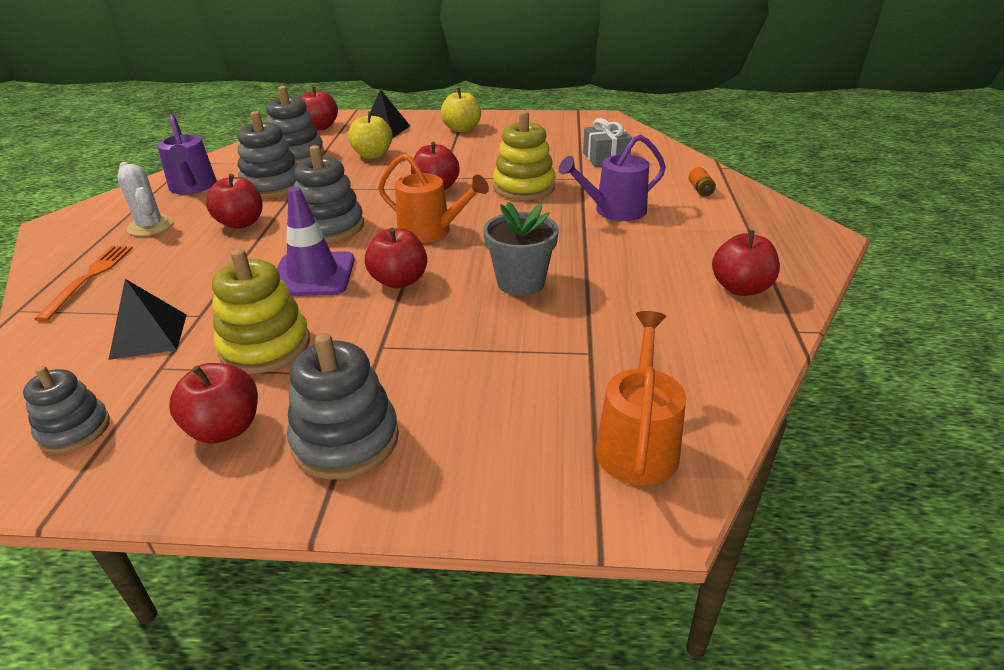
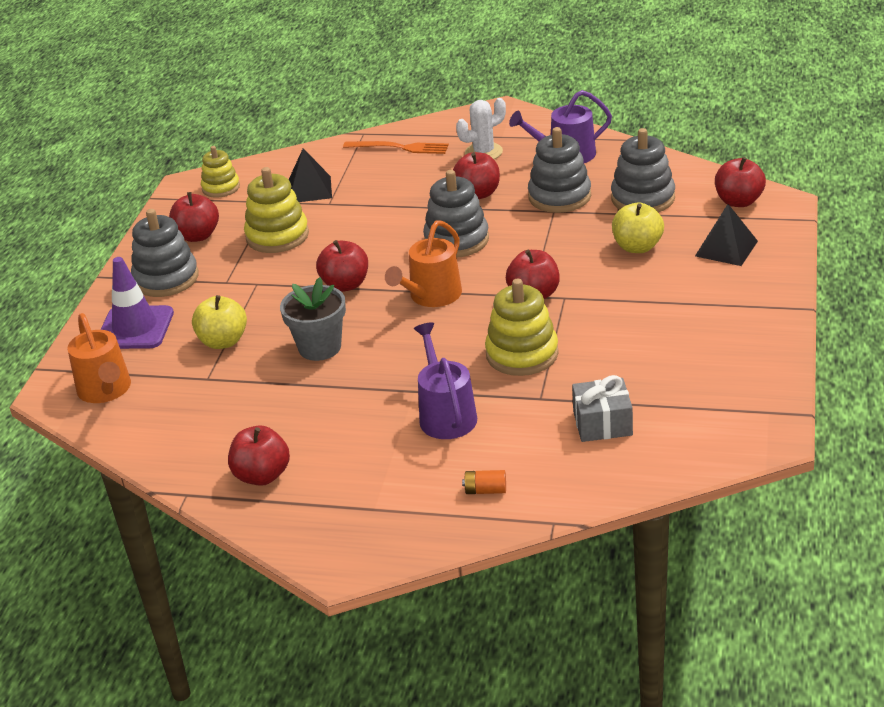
camera: 100 degrees right, 0 degrees up
(74, 430) = (221, 188): grey stacking toy -> yellow stacking toy
(313, 275) = (370, 242): purple traffic cone -> purple traffic cone (135, 328)
(462, 129) = (724, 307): yellow apple -> yellow apple (223, 341)
(637, 444) = (106, 390): orange watering can -> orange watering can turned 45 degrees clockwise

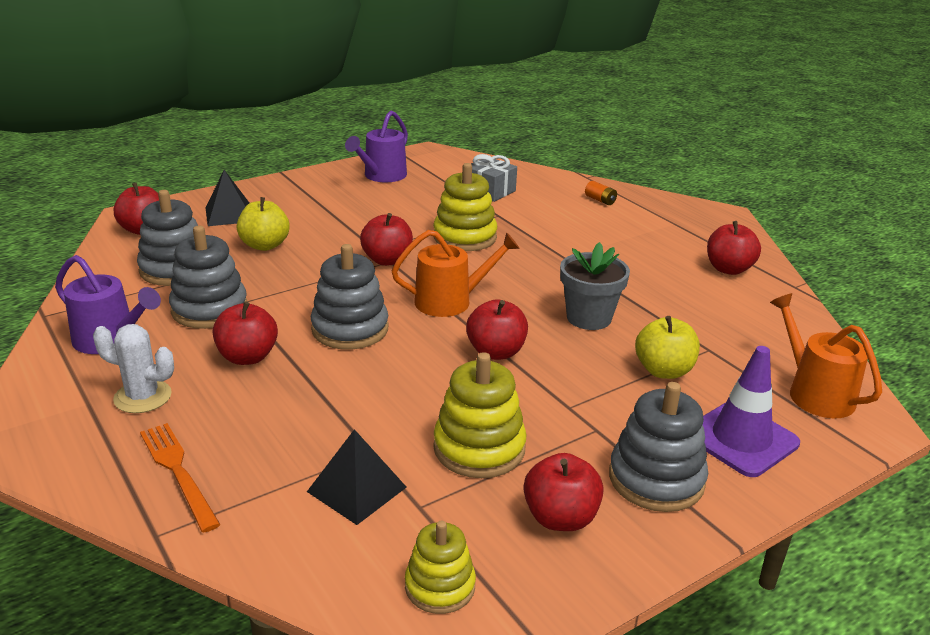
camera: 140 degrees left, 5 degrees down
(106, 390) = (815, 393): orange watering can -> orange watering can turned 45 degrees counterclockwise
(446, 415) = (566, 236): purple watering can -> purple watering can (382, 176)

